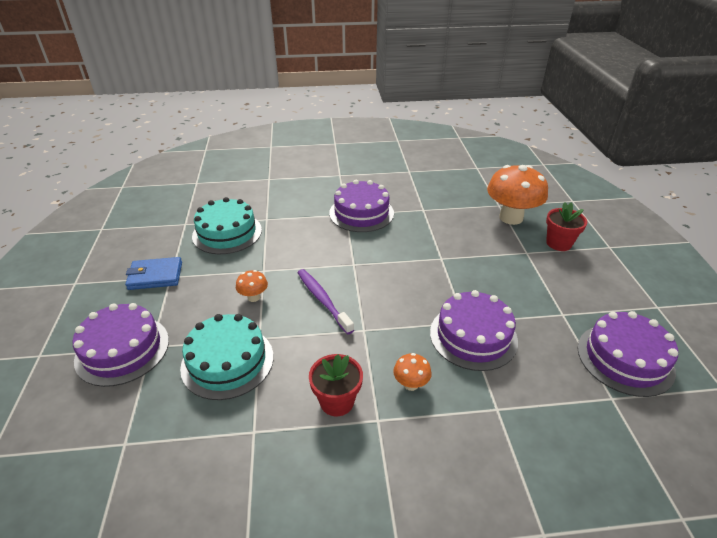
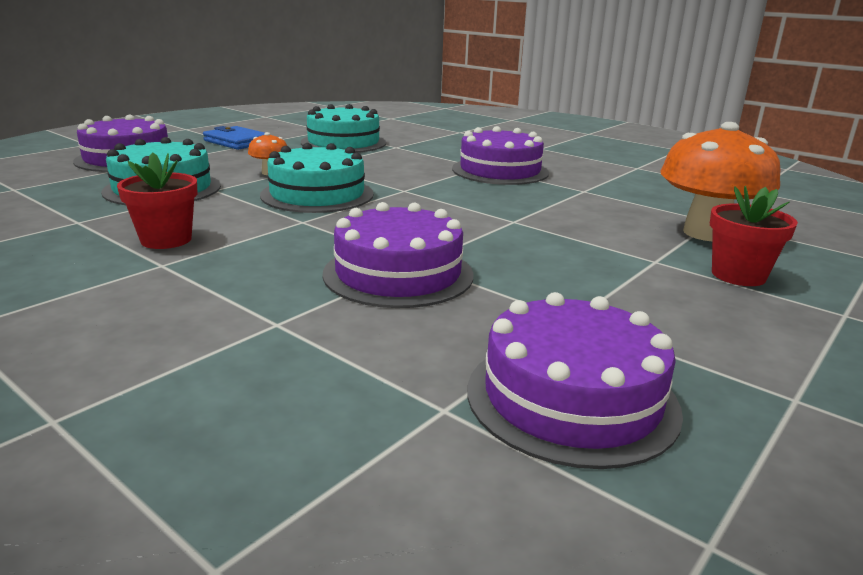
camera: 45 degrees right, 15 degrees down
(323, 300) = (317, 194): purple toothbrush -> turquoise cake
(411, 384) = (247, 264): orange mushroom -> none

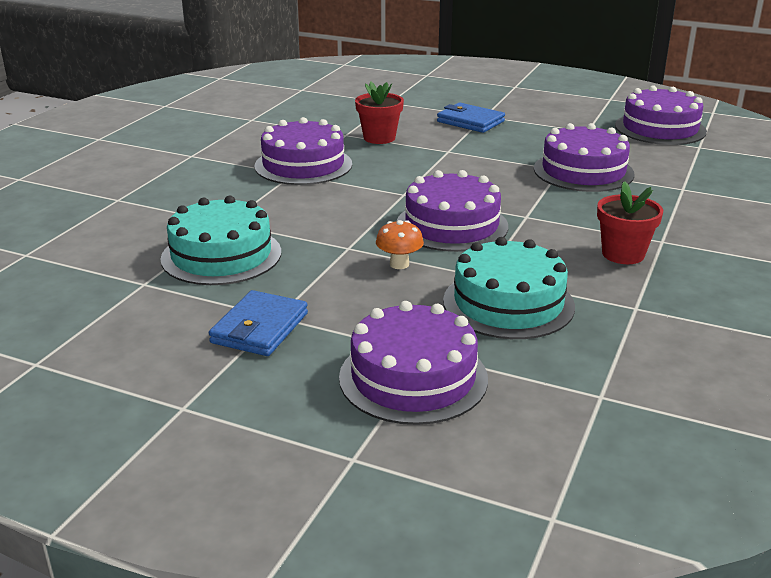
camera: 105 degrees left, 5 degrees up
(317, 194) = (452, 225): turquoise cake -> purple cake
(626, 248) = (470, 121): none -> blue wallet
(706, 233) = (419, 104): orange mushroom -> none
(738, 275) = (486, 100): red flower pot -> red flower pot (379, 138)

